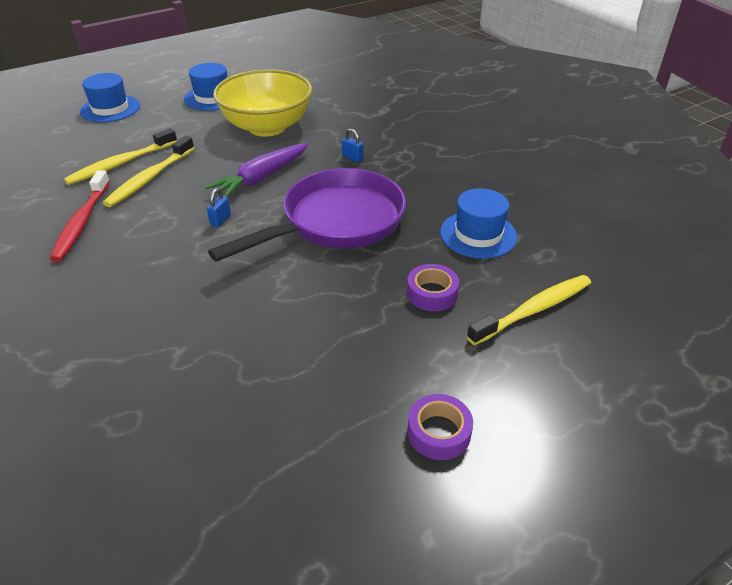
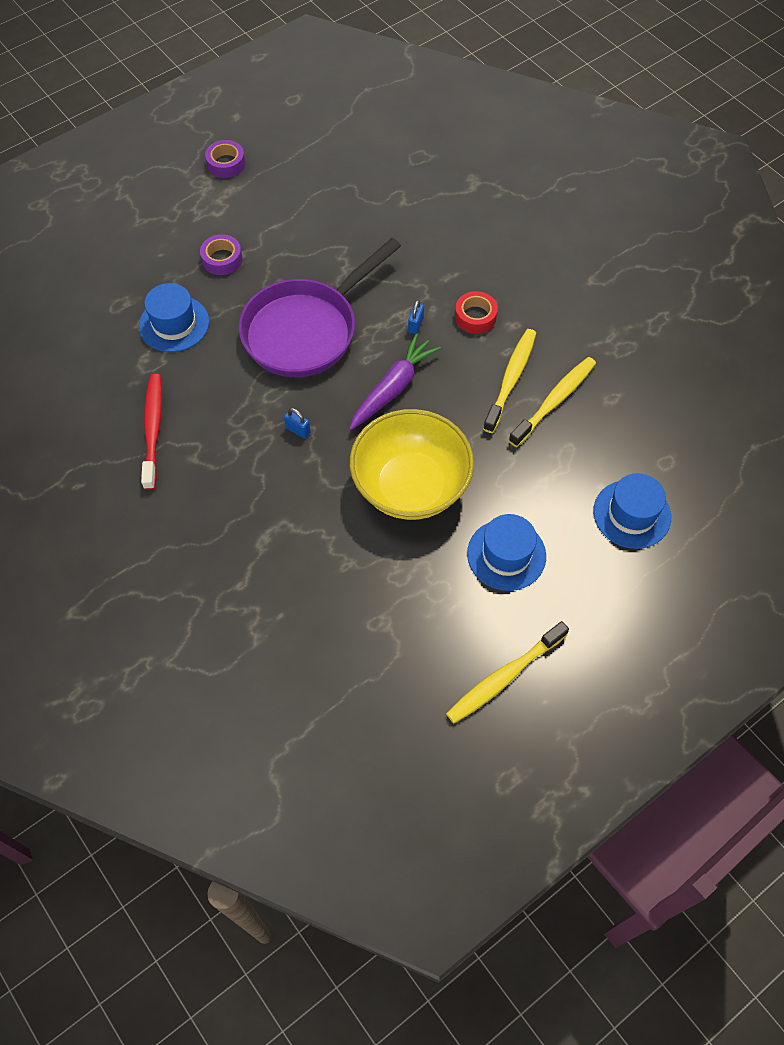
camera: 175 degrees right, 20 degrees up
(82, 222) = (544, 313): red toothbrush -> red toothbrush (153, 429)
(155, 223) = (475, 317): none -> red tape
(533, 310) = (145, 250): yellow toothbrush -> yellow toothbrush (504, 677)

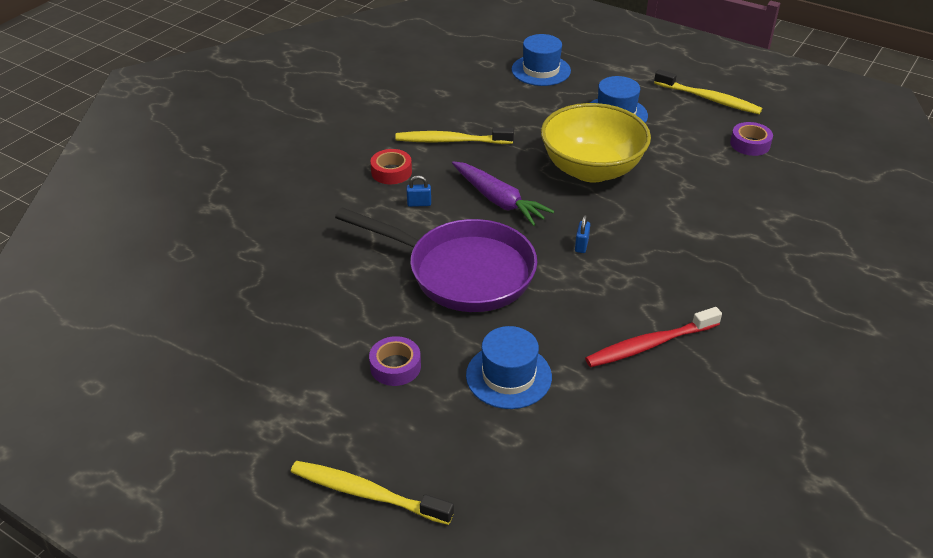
camera: 110 degrees left, 20 degrees down
(226, 163) = (231, 415): purple tape -> purple tape (750, 144)
(393, 388) = (499, 201): purple carrot -> purple carrot turned 150 degrees counterclockwise
(554, 401) = (460, 117): yellow toothbrush -> yellow toothbrush (366, 493)

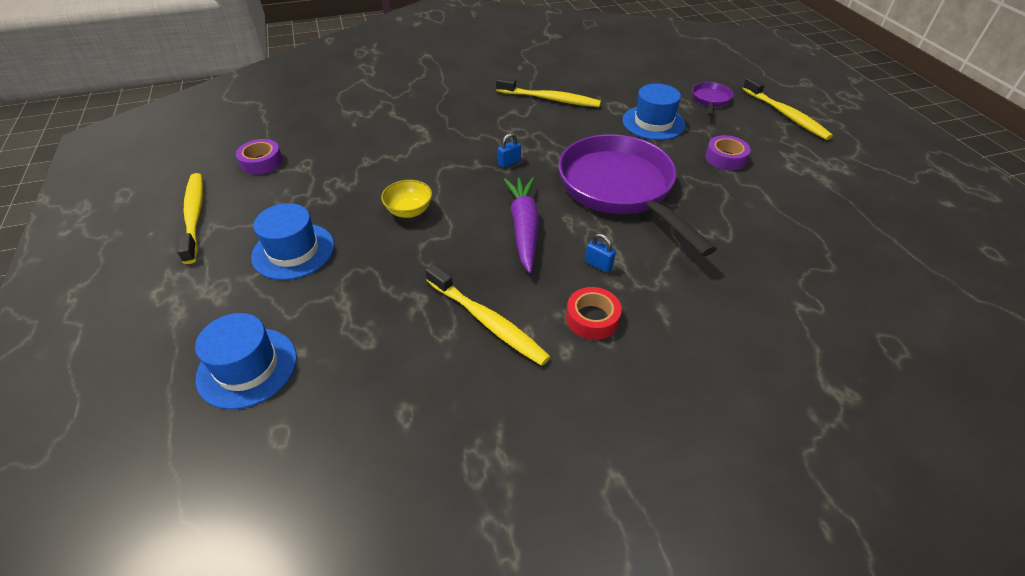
camera: 140 degrees left, 5 degrees up
(478, 464) = (710, 100): none -> purple pan
(591, 169) = (409, 211): yellow bowl -> yellow bowl, size x0.42
(649, 345) = (550, 99): red toothbrush -> yellow toothbrush

